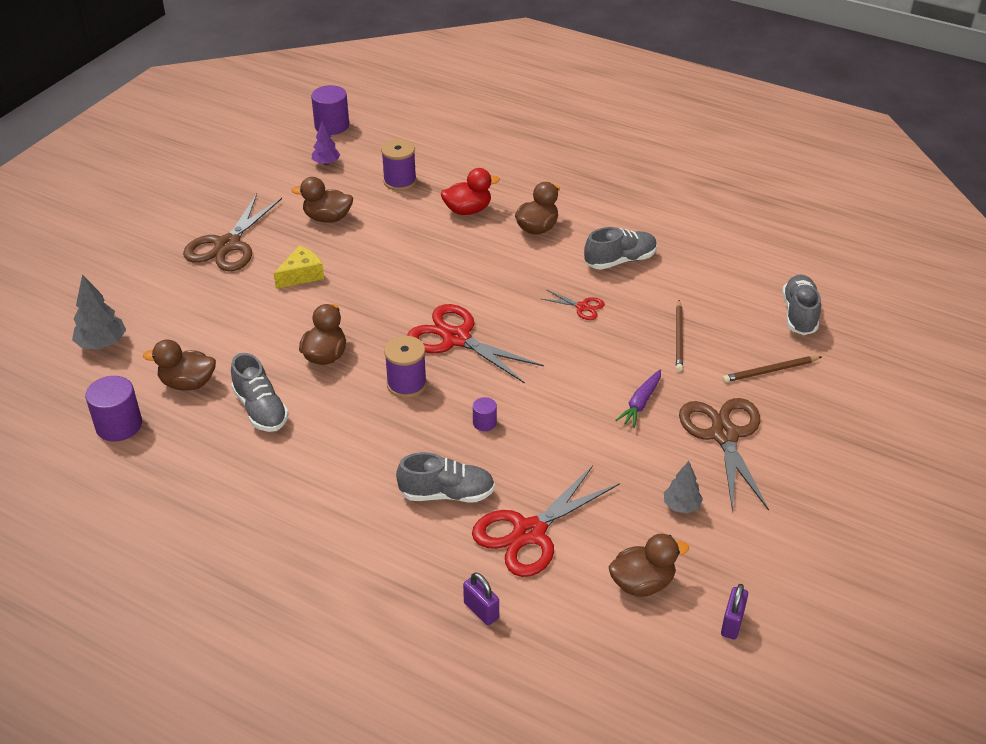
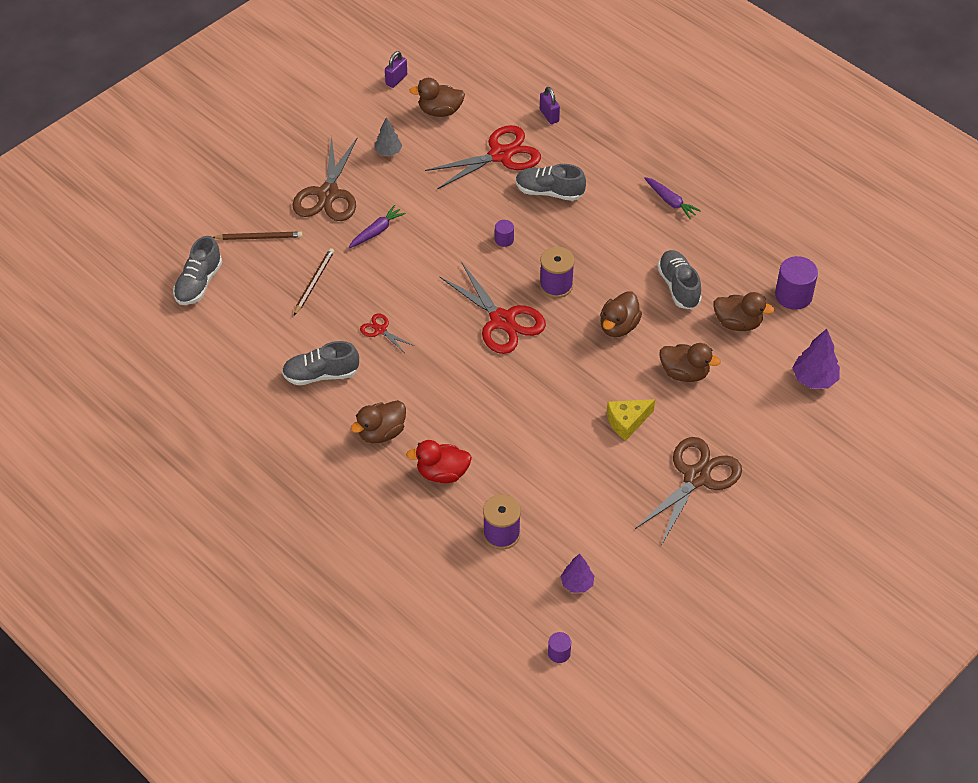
camera: 165 degrees left, 10 degrees up
(102, 344) = (814, 379): grey tree -> purple tree
(281, 513) = (670, 201): none -> purple carrot
(327, 218) = (590, 494): brown duck -> brown duck (684, 373)
(332, 126) = (559, 653): purple cylinder -> purple cylinder, size x0.52

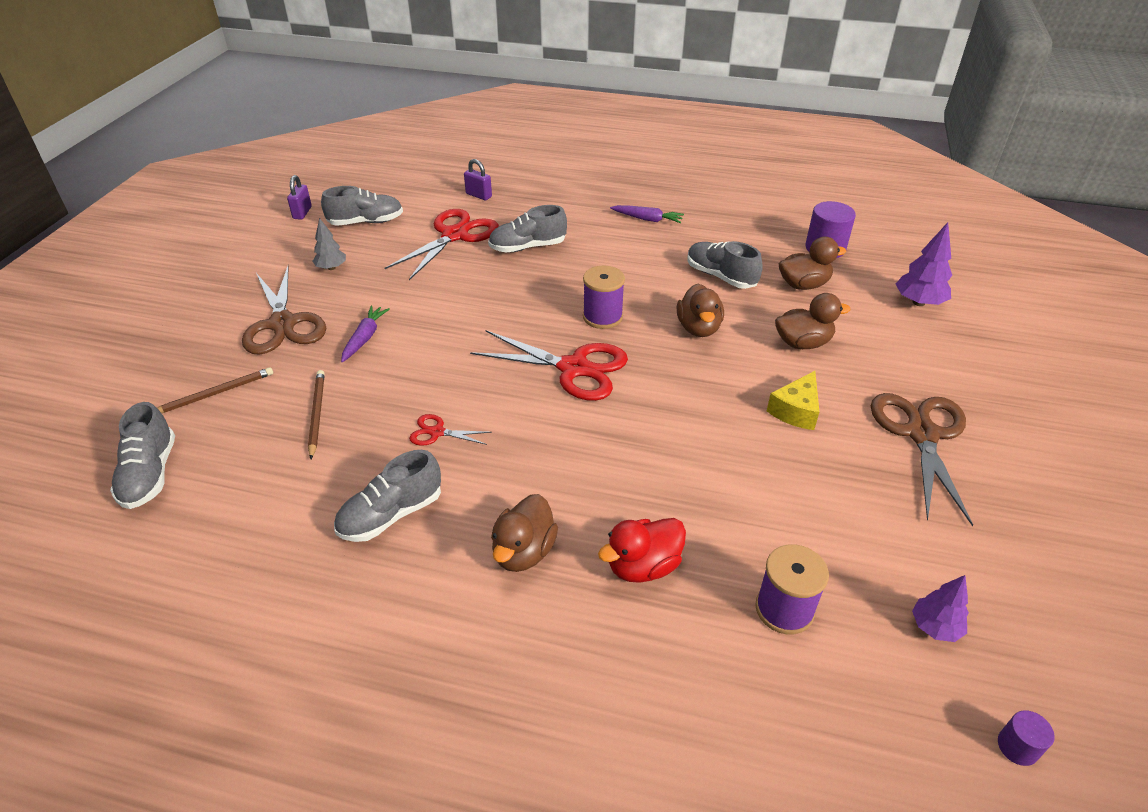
camera: 30 degrees left, 10 degrees down
(440, 111) = (366, 222): brown duck -> grey shoe
(504, 240) = (514, 298): purple cylinder -> none

